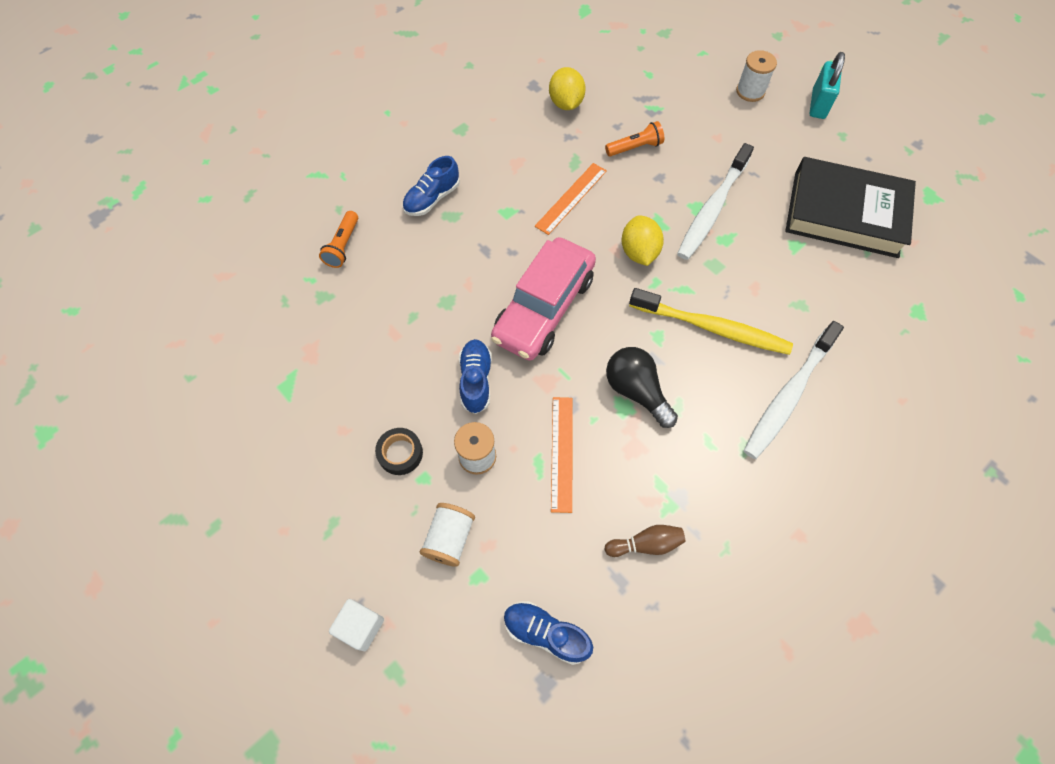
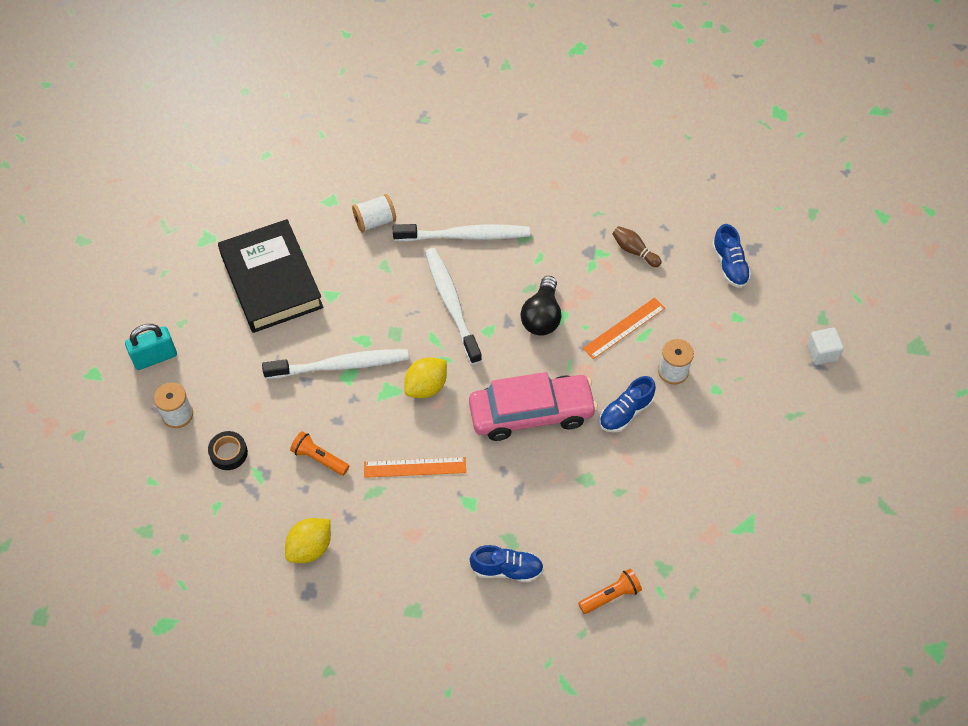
camera: 130 degrees left, 5 degrees down
(400, 453) = (715, 415): black tape -> black tape (228, 453)
(449, 538) = (733, 347): white spool -> white spool (375, 221)
(712, 328) = (451, 304): yellow toothbrush -> white toothbrush

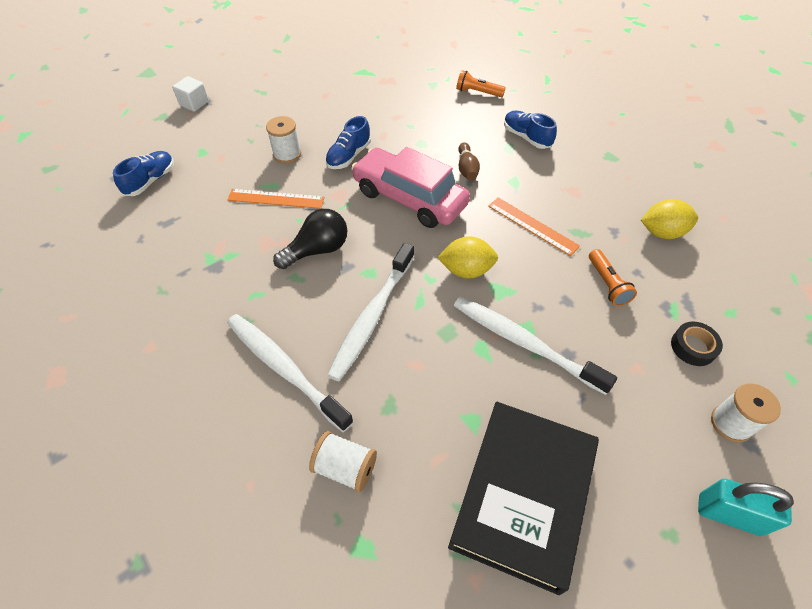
camera: 135 degrees left, 5 degrees down
(625, 412) = (349, 156): blue shoe -> blue shoe turned 120 degrees clockwise
(634, 251) = (186, 240): brown bowling pin -> brown bowling pin (467, 169)

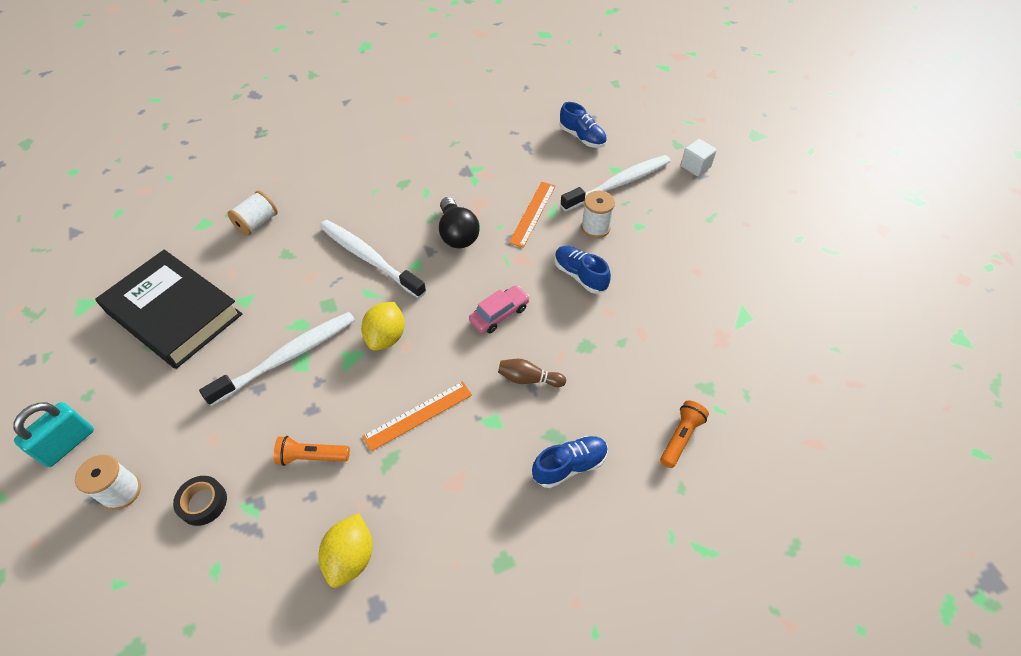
camera: 105 degrees right, 0 degrees up
(284, 369) = (349, 201): white toothbrush -> white toothbrush (619, 184)
(409, 198) = (499, 314): pink car -> pink car, size x0.50

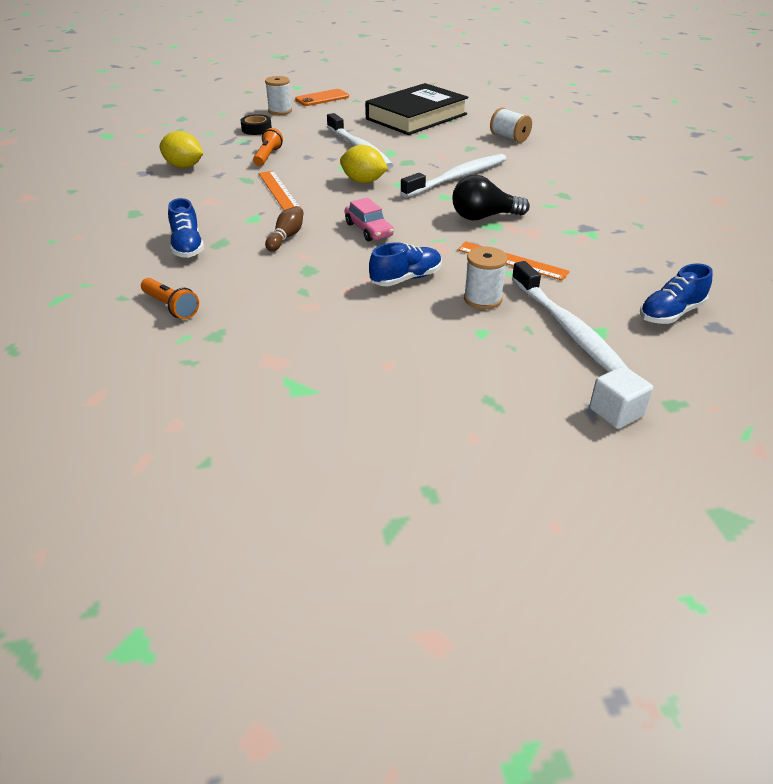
camera: 100 degrees right, 15 degrees down
(68, 444) = (322, 98): turquoise padlock -> orange phone

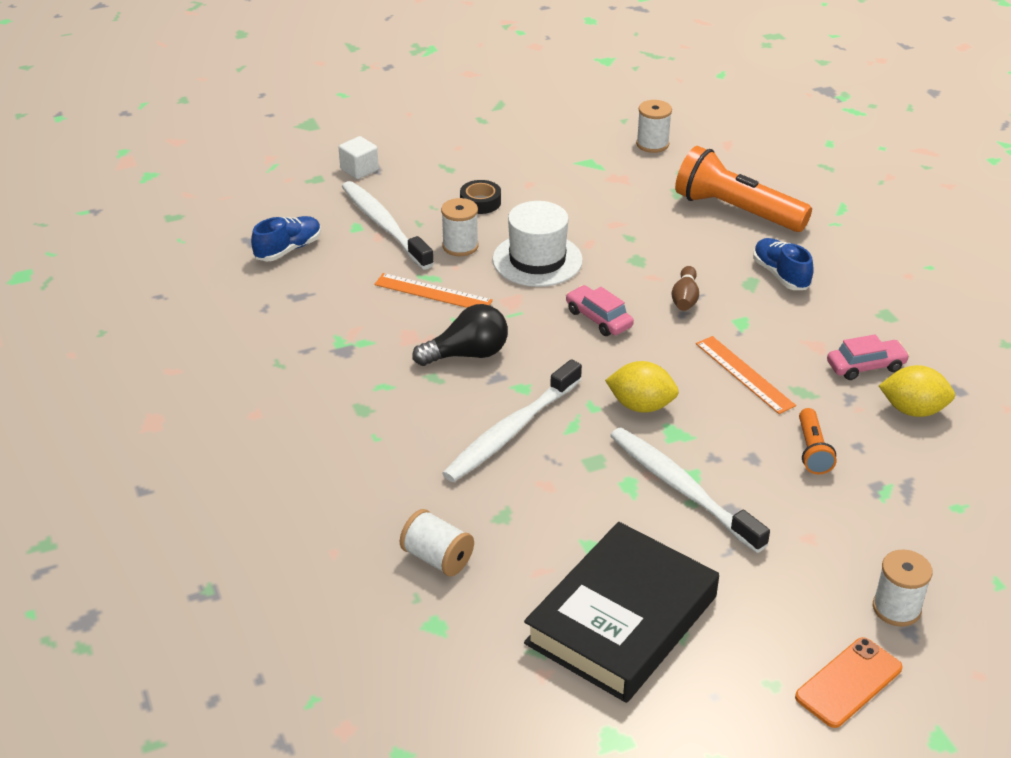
camera: 170 degrees right, 0 degrees up
(171, 307) = (736, 211): orange flashlight -> orange flashlight, size x2.02
(188, 187) = (865, 366): none -> pink car
(195, 409) = (652, 144): none -> white spool
(256, 129) = (889, 531): black tape -> black tape (480, 202)
(406, 279) = (537, 260): blue shoe -> white hat

